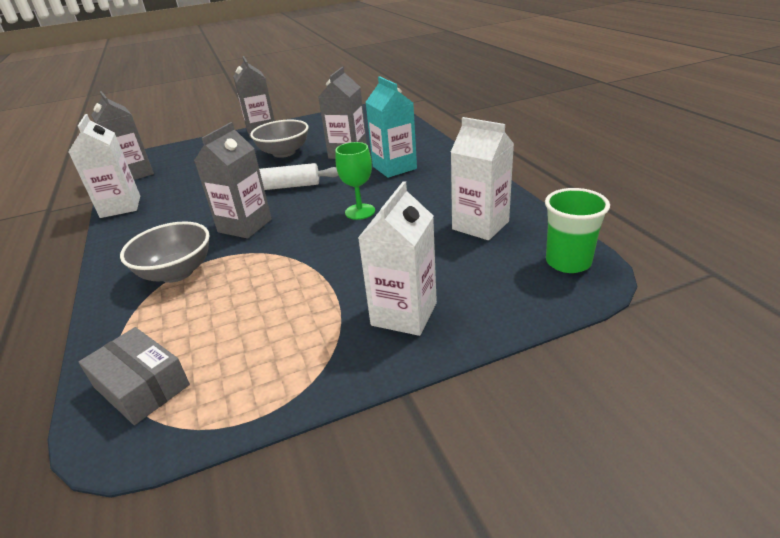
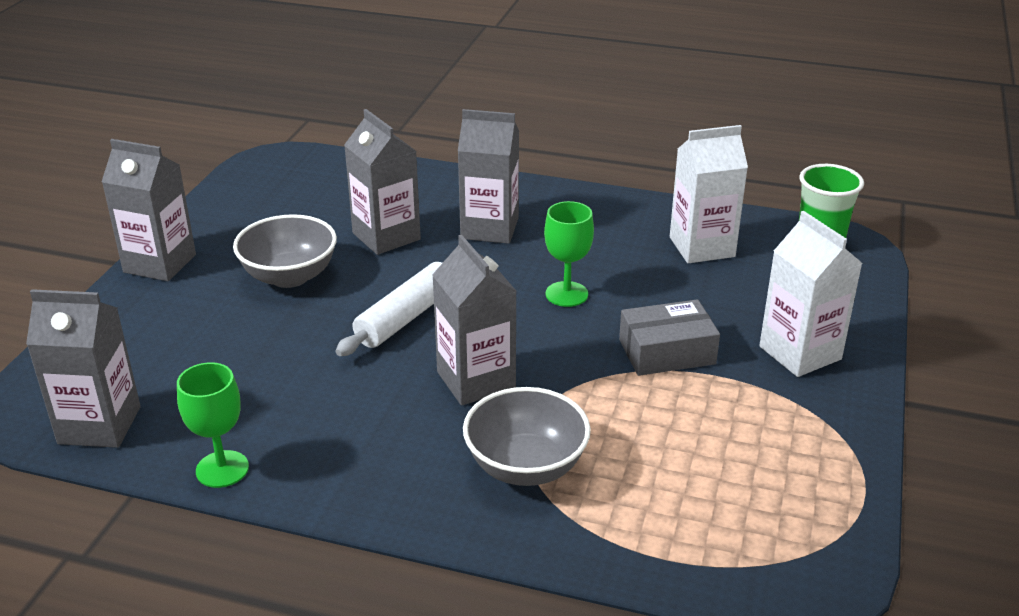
camera: 55 degrees left, 0 degrees up
(120, 207) = (222, 469): white carton -> green goblet
(141, 386) = (745, 549): grey box -> grey box (667, 352)
(394, 167) = (489, 228): turquoise carton -> grey carton

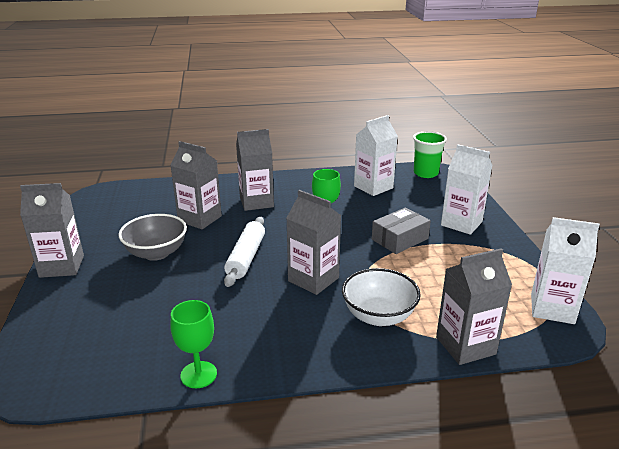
camera: 25 degrees left, 5 degrees down
(99, 425) = (90, 374): grey carton -> grey carton (465, 346)
(526, 466) = (378, 316): grey bowl -> white bowl
(820, 545) = (552, 308): none -> white carton

